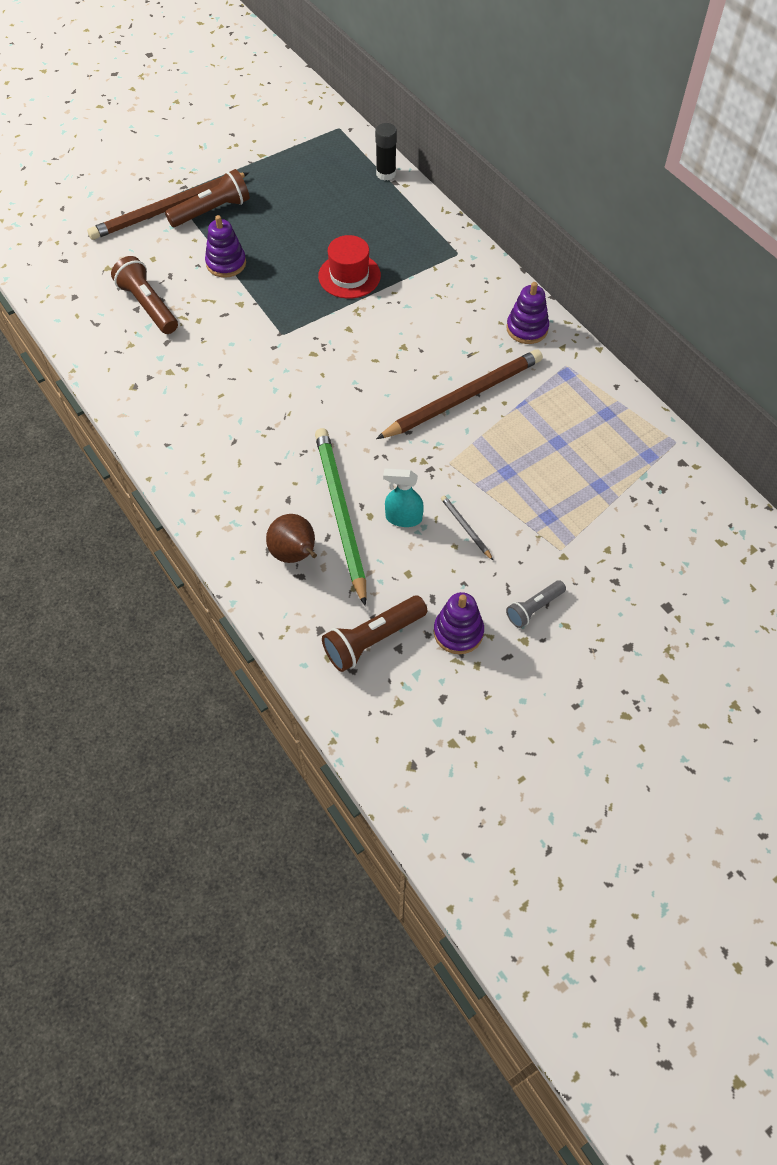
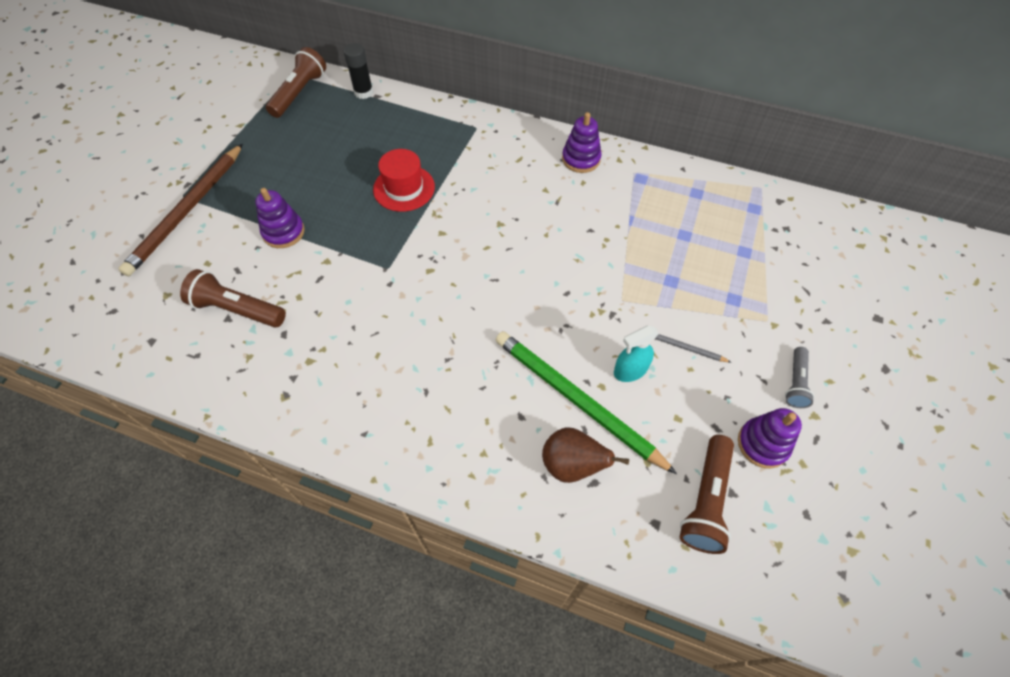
camera: 35 degrees left, 0 degrees up
(212, 211) = (232, 193): brown flashlight -> brown flashlight (299, 93)
(463, 397) = (583, 239): brown pencil -> none

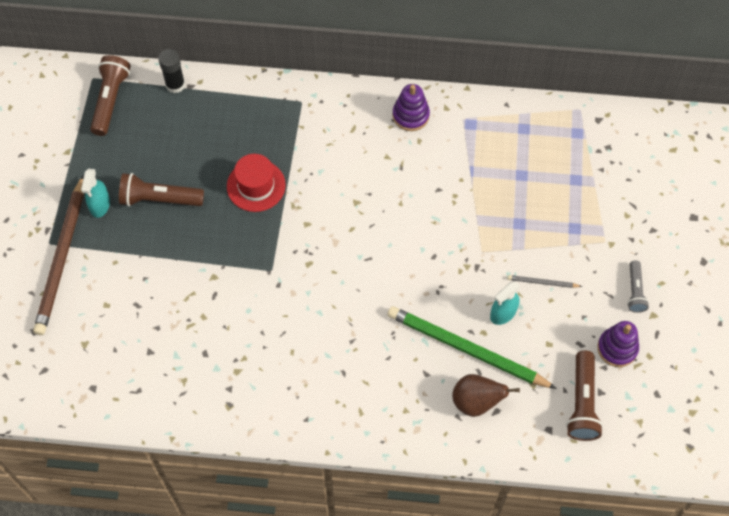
camera: 15 degrees left, 5 degrees up
(237, 309) = (154, 341): brown flashlight -> brown flashlight (159, 199)
(247, 174) = (100, 205): none -> turquoise spray bottle
(283, 232) = (162, 258): purple stacking toy -> none

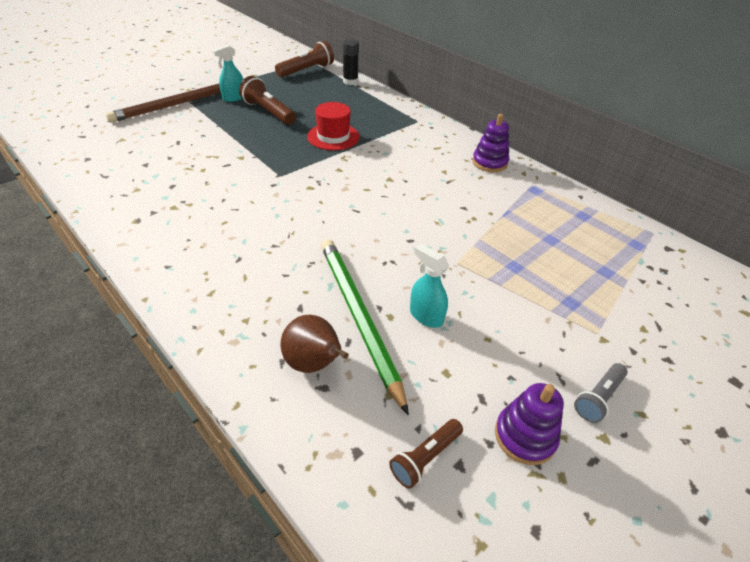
camera: 40 degrees right, 20 degrees down
(503, 313) = (426, 316): turquoise spray bottle -> turquoise spray bottle turned 45 degrees clockwise
(542, 282) = (493, 320): grey pencil -> none
(582, 403) = (425, 458): brown flashlight -> brown flashlight, size x0.61

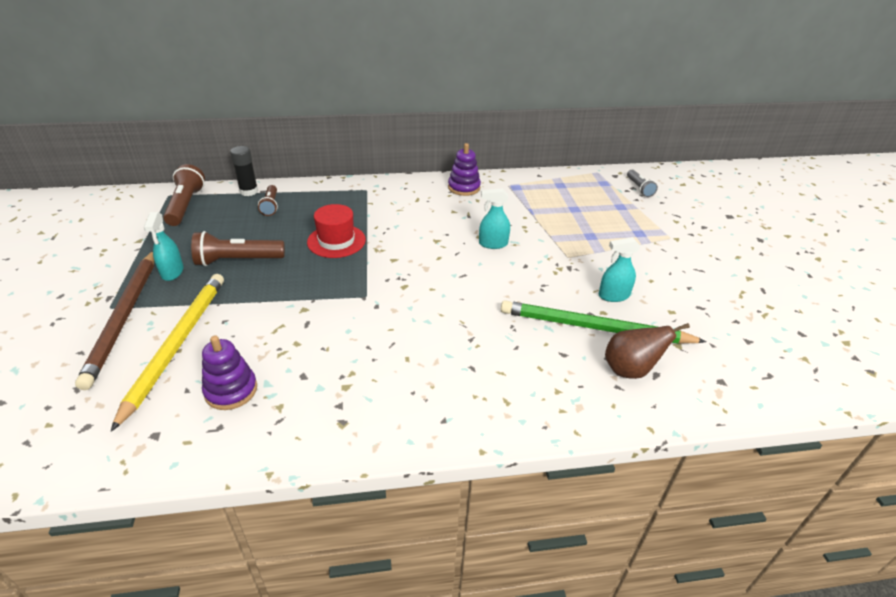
camera: 55 degrees left, 5 degrees down
(167, 130) = (176, 345): none -> yellow pencil
(421, 210) = (493, 244): none -> turquoise spray bottle
(425, 458) = (737, 352): brown flashlight -> brown flashlight (270, 206)
(525, 436) = (737, 305): purple stacking toy -> purple stacking toy (231, 390)
(598, 398) = (720, 264): grey flashlight -> grey flashlight (639, 188)

